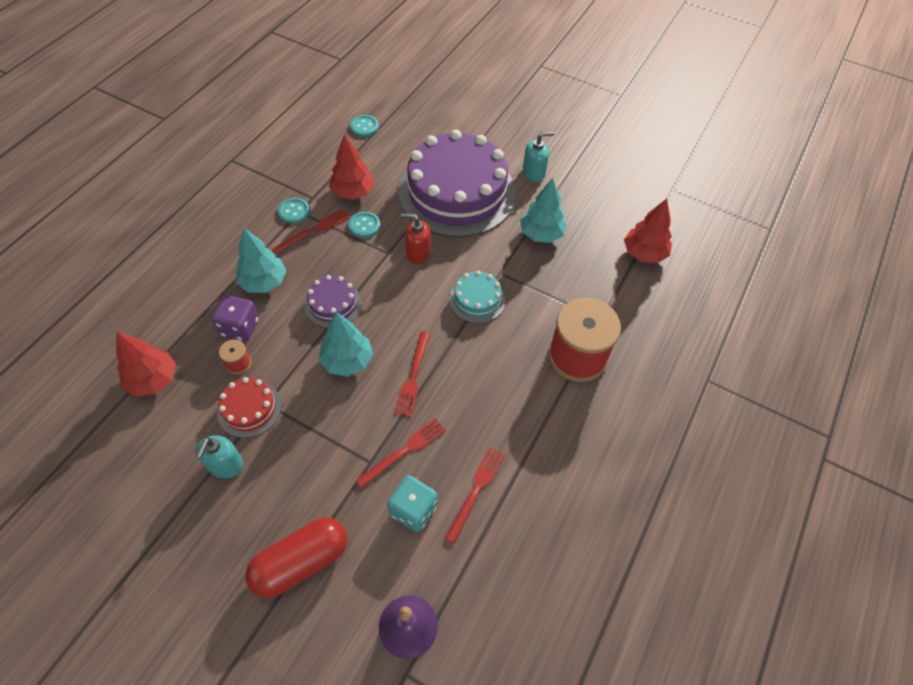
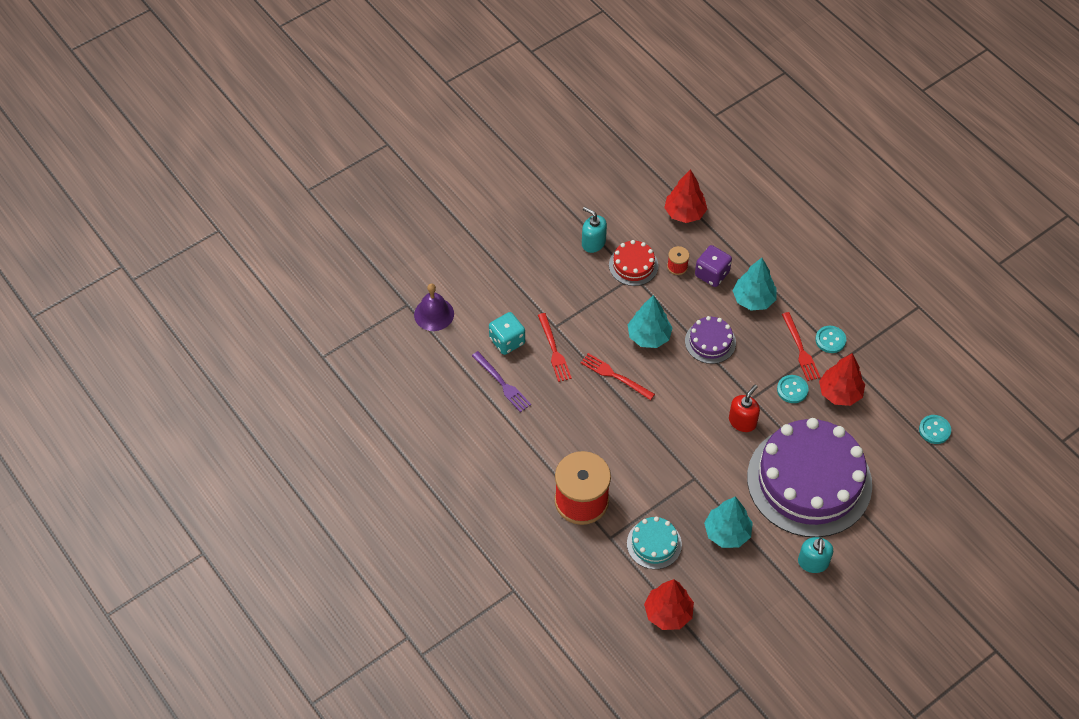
camera: 115 degrees right, 0 degrees up
(301, 562) = (503, 269): red capsule -> none
(476, 491) = (502, 383): red fork -> purple fork
(477, 299) = (671, 448): turquoise cake -> turquoise cake (654, 544)

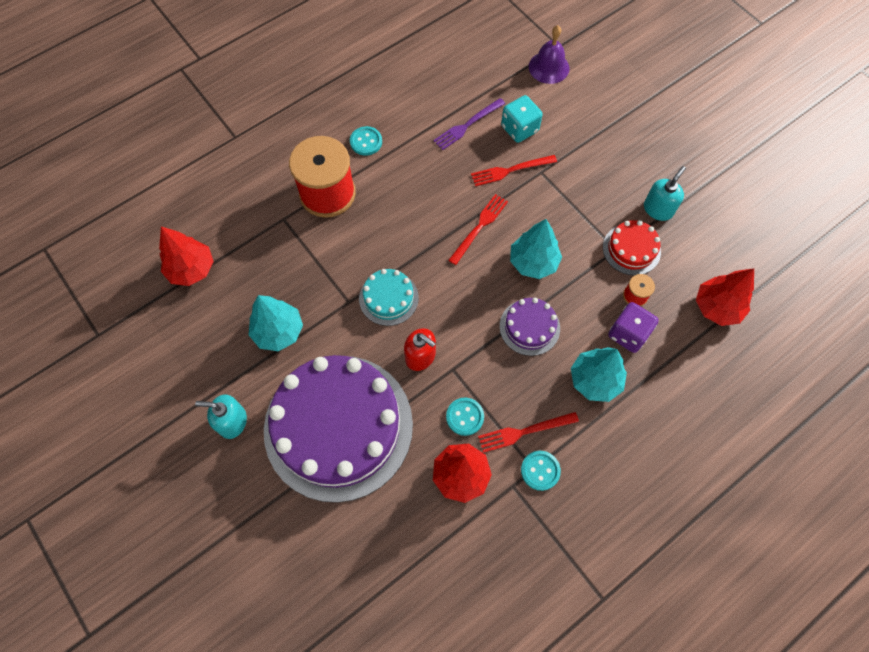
camera: 90 degrees right, 10 degrees up
(654, 544) = (272, 259): turquoise cake -> turquoise cake (388, 298)
(934, 430) = (405, 596): turquoise button -> turquoise button (366, 142)

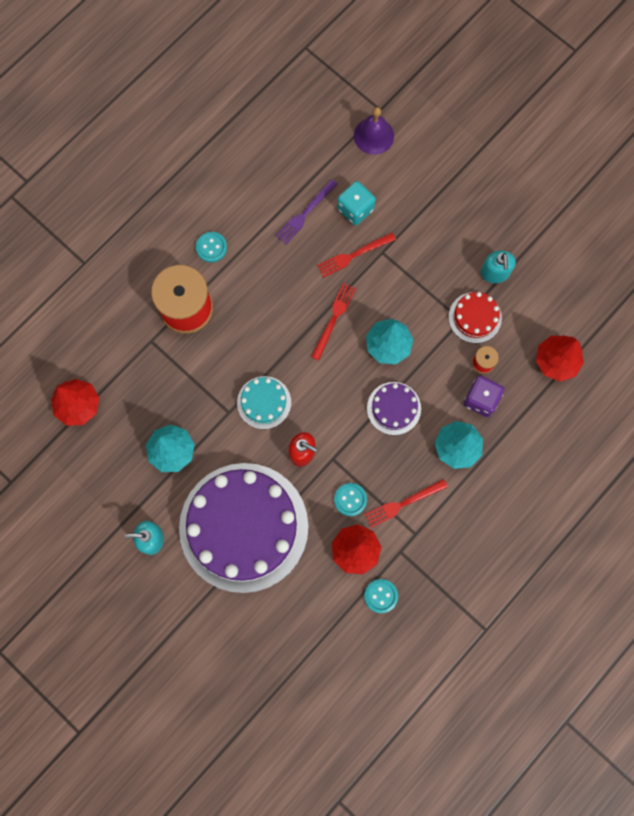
camera: 10 degrees left, 10 degrees up
(540, 470) = (421, 534): turquoise button -> turquoise button (381, 596)
(658, 209) = (495, 273): turquoise soap dispenser -> turquoise soap dispenser turned 150 degrees clockwise

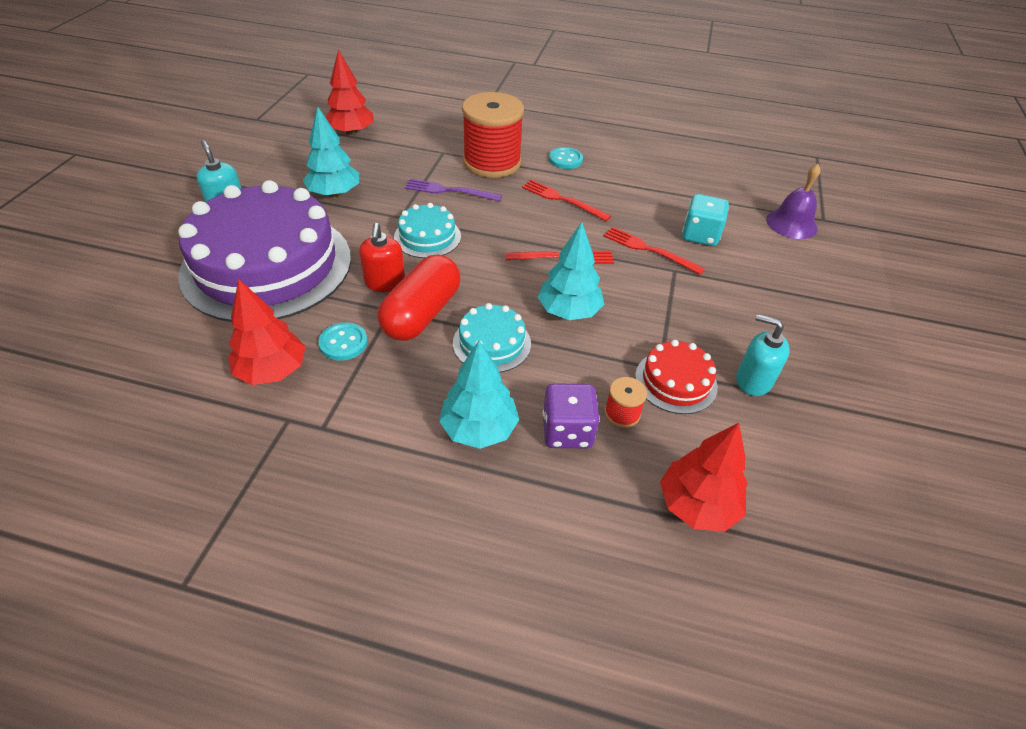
camera: 60 degrees right, 30 degrees down
(305, 213) = (658, 204): purple fork -> purple fork (449, 191)
(346, 440) = (422, 313): none -> red capsule
(381, 596) = (210, 421): turquoise button -> none
(394, 408) = (492, 343): purple cake -> turquoise cake
(403, 503) = (363, 398): red fork -> red fork (563, 200)
(495, 273) = (753, 380): turquoise soap dispenser -> turquoise soap dispenser turned 60 degrees clockwise

